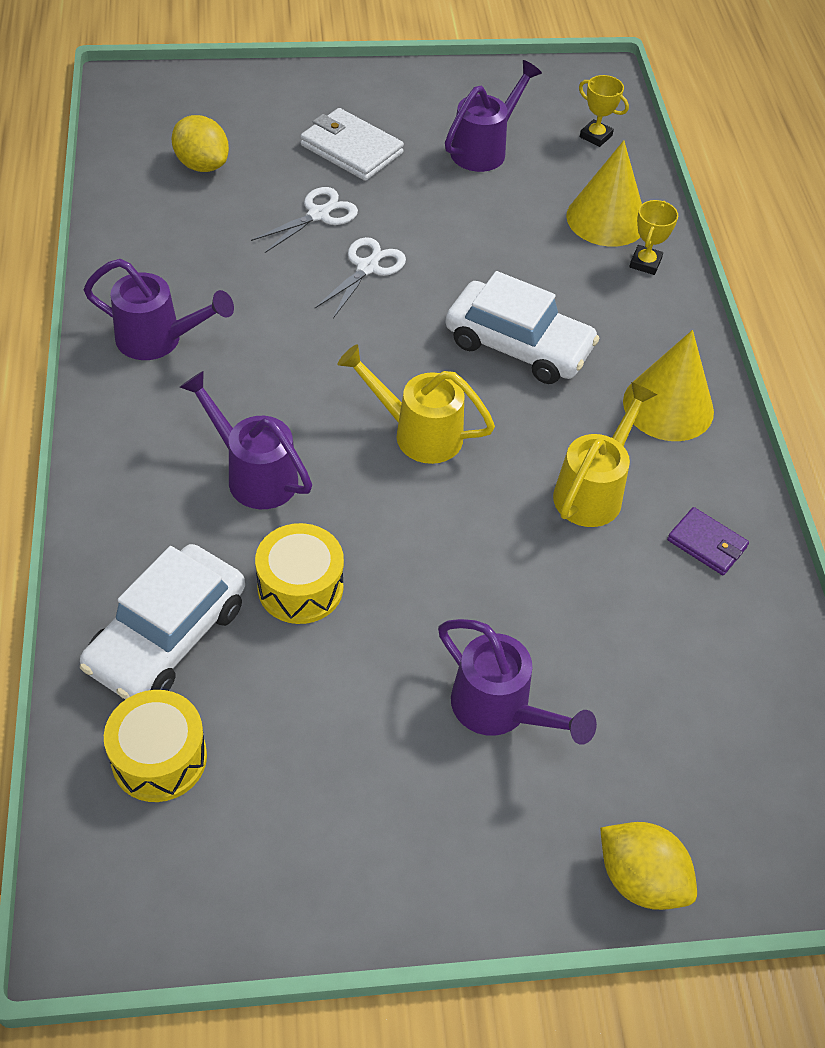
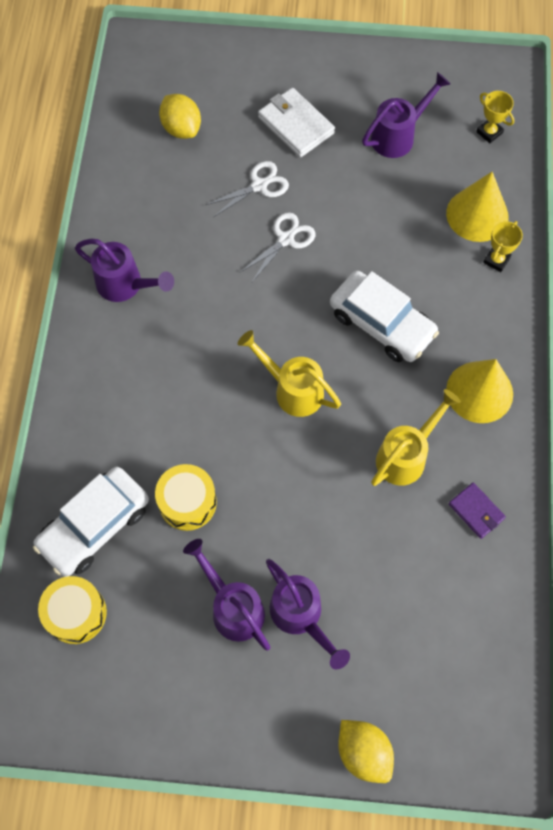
camera: 15 degrees right, 15 degrees up
(254, 474) = (172, 408): purple watering can -> purple watering can (233, 607)

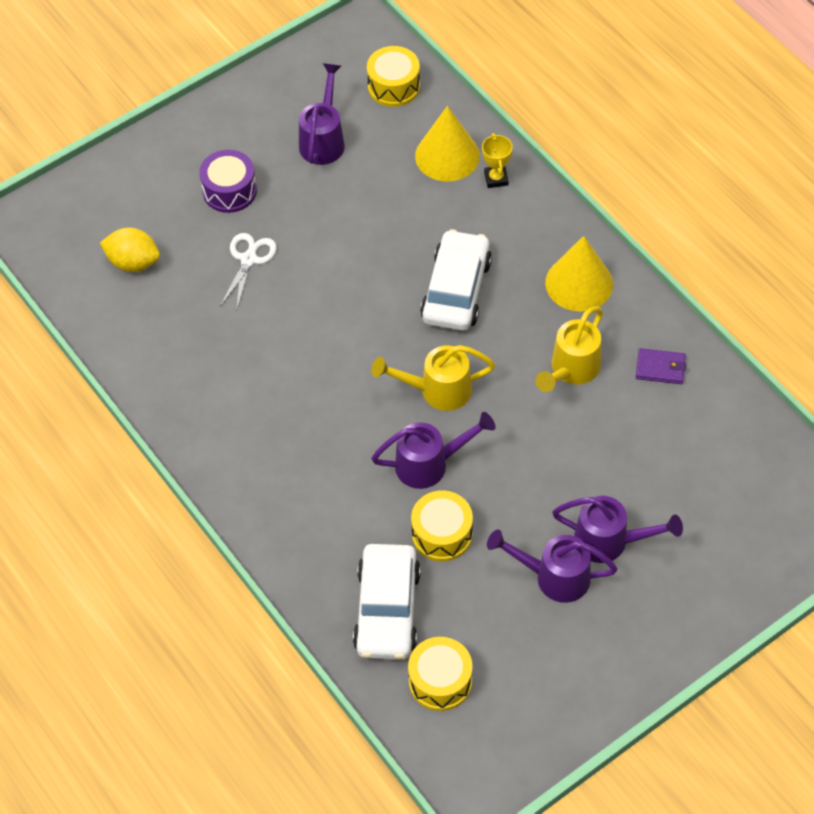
camera: 40 degrees left, 10 degrees down
(125, 285) = (218, 417): purple watering can -> purple watering can (429, 464)
(285, 239) = (314, 284): white scissors -> none
(296, 125) = (229, 191): white wallet -> purple drum
(363, 752) = (746, 592): yellow lemon -> none
(382, 323) = (456, 290): white car -> white car turned 75 degrees counterclockwise
(406, 455) = (571, 370): yellow watering can -> yellow watering can turned 150 degrees counterclockwise
(489, 132) = (393, 86): yellow trophy -> yellow drum

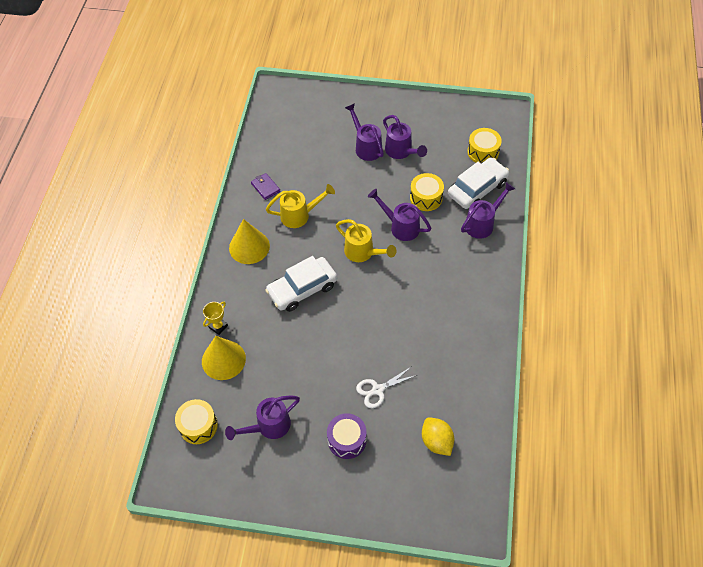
camera: 135 degrees left, 0 degrees up
(328, 561) = (482, 223): none -> purple watering can

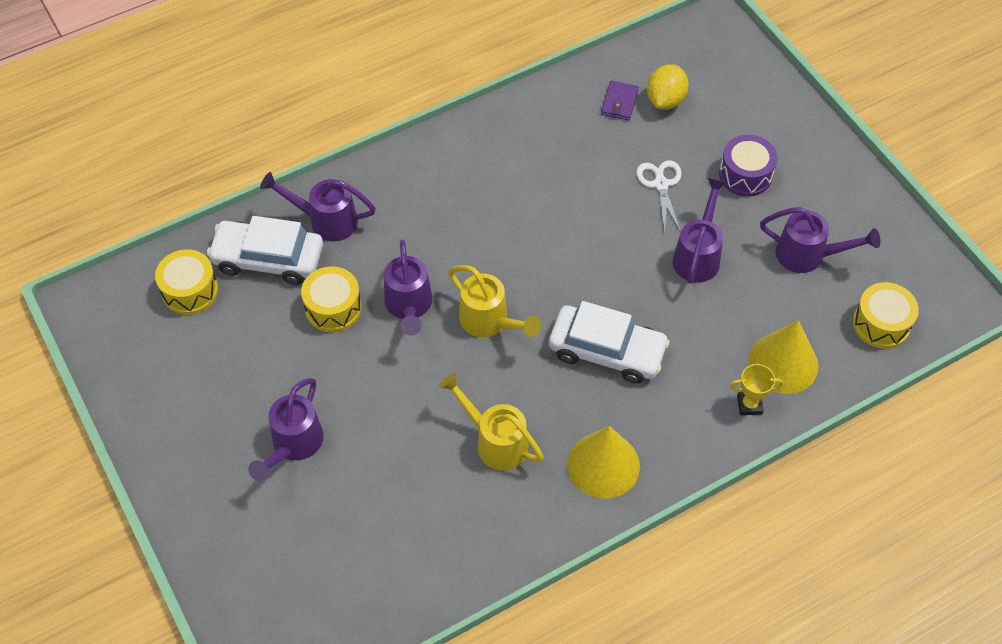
camera: 130 degrees left, 0 degrees up
(265, 187) = (485, 526): purple wallet -> purple wallet (619, 102)
(363, 252) = (489, 322): yellow watering can -> yellow watering can turned 135 degrees clockwise
(378, 390) = (661, 185): white scissors -> white scissors turned 120 degrees counterclockwise
(401, 151) = (267, 392): purple watering can -> purple watering can (698, 255)

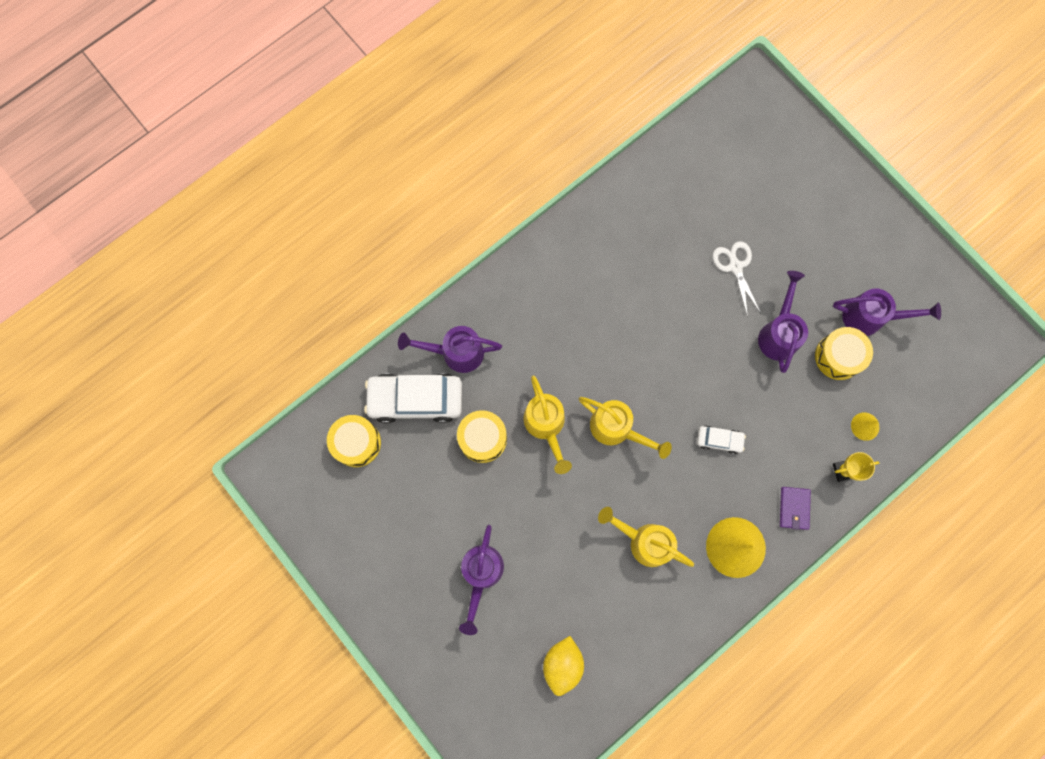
camera: 10 degrees left, 20 degrees up
(409, 306) = (546, 426): purple watering can -> yellow watering can
(607, 351) = (719, 440): white car -> white car, size x0.49
(619, 102) = (684, 186): purple wallet -> purple wallet (794, 508)
(665, 100) = (724, 177): yellow lemon -> yellow lemon (562, 664)
(745, 175) = (805, 244): purple drum -> none
(783, 363) = (865, 426): yellow cone -> yellow cone, size x0.49
(881, 324) = (939, 374): yellow drum -> yellow drum (838, 356)

